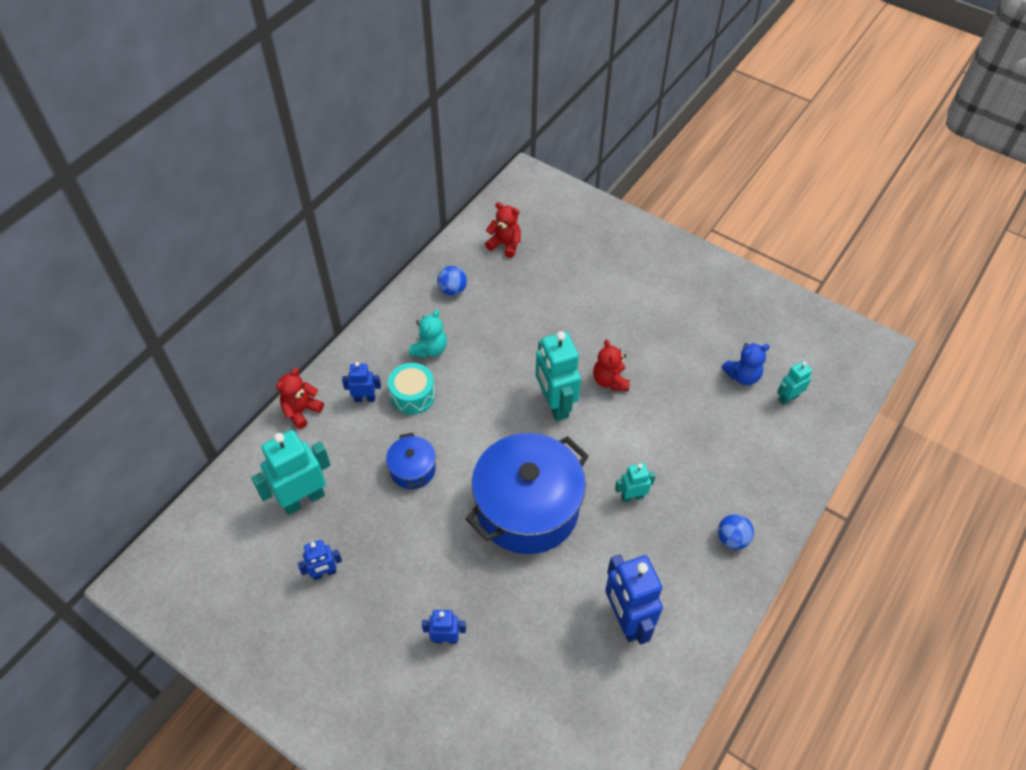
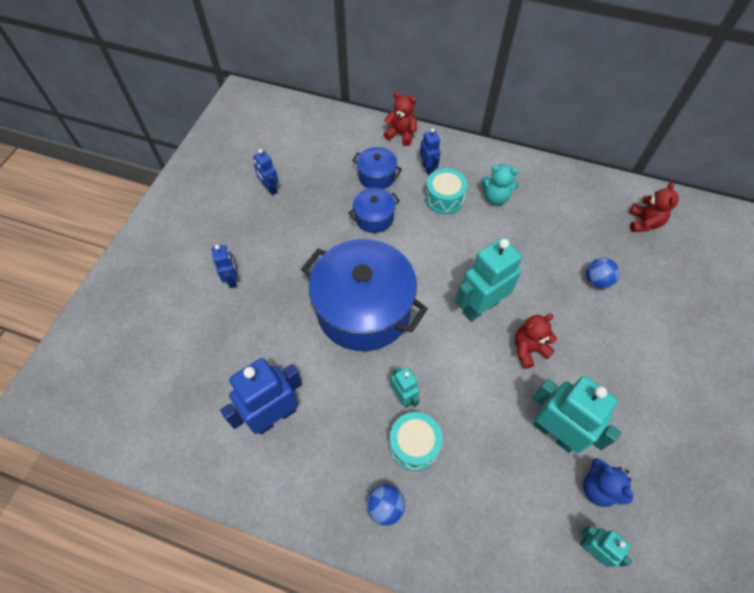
camera: 75 degrees right, 5 degrees up
(303, 499) = (326, 158): turquoise robot -> turquoise robot (555, 432)
(354, 452) = (377, 176): none -> blue pot
(452, 290) = (567, 196): blue ball -> blue ball (597, 281)
(680, 500) = (414, 444): none -> turquoise drum

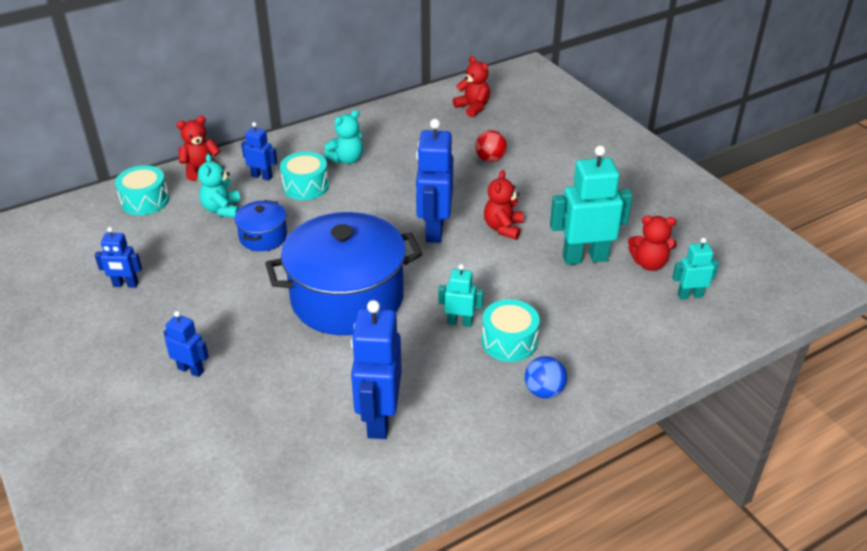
camera: 50 degrees left, 20 degrees down
(346, 134) = (145, 200): none -> turquoise drum
(377, 176) = (222, 209): blue pot -> turquoise teddy bear
(480, 306) = (434, 230): turquoise robot -> blue robot
(597, 281) = (490, 159): blue ball -> red ball
(598, 488) = (649, 263): blue teddy bear -> red teddy bear

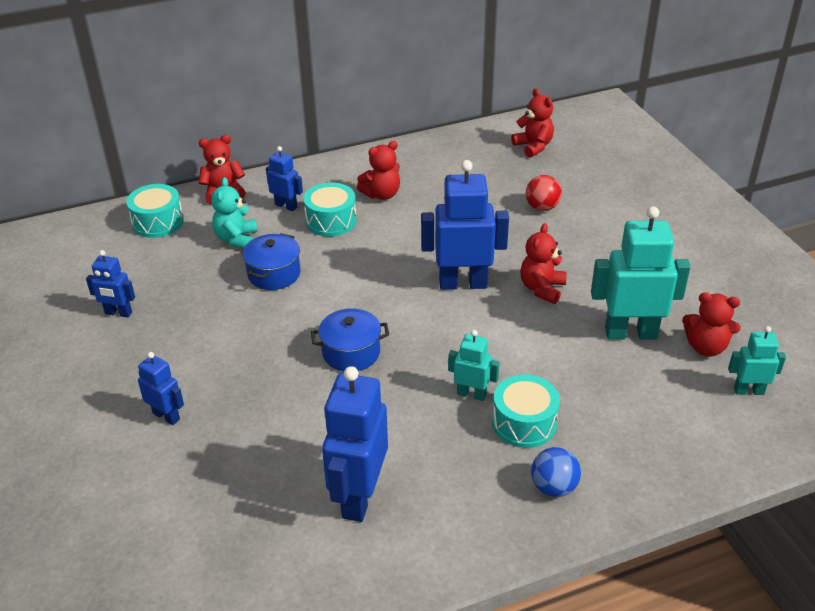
camera: 10 degrees right, 0 degrees up
(347, 159) = (381, 194): turquoise teddy bear -> red teddy bear
(347, 298) = (351, 352): blue pot -> blue pot, size x0.46
(434, 230) = (463, 283): blue robot -> blue robot turned 75 degrees clockwise

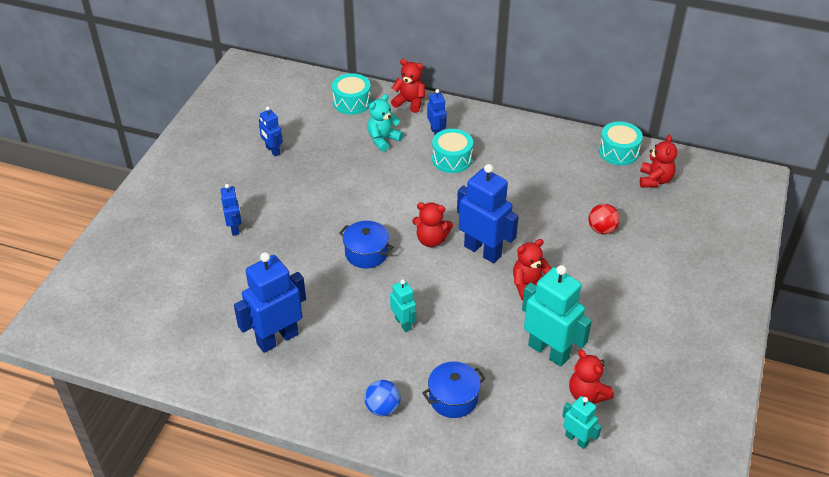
camera: 40 degrees right, 5 degrees up
(274, 274) = (379, 176): blue pot -> blue pot (453, 398)
(381, 194) = (505, 158): red teddy bear -> red teddy bear (431, 240)
(524, 423) = (412, 361): turquoise drum -> turquoise drum (618, 152)

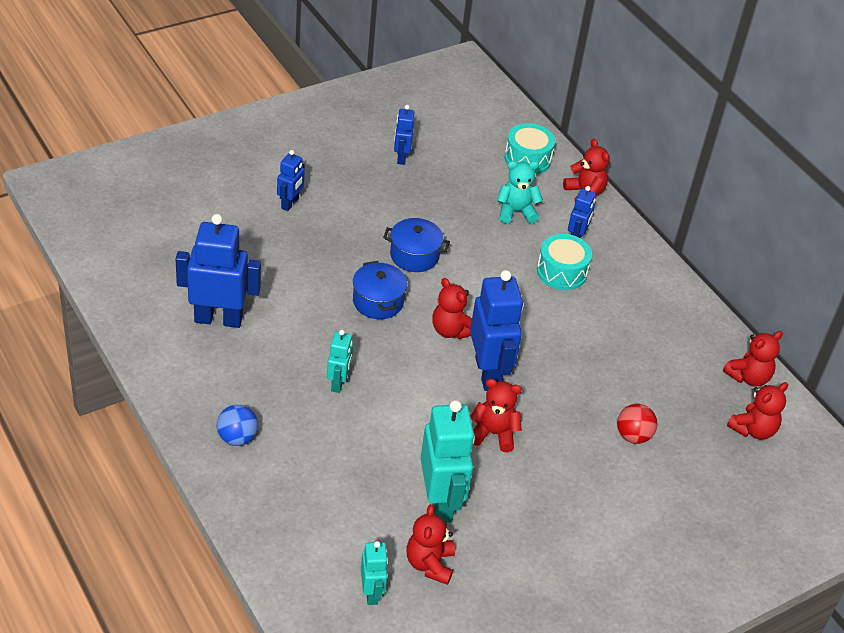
camera: 35 degrees right, 0 degrees up
(453, 398) = (305, 476): blue pot -> blue pot (414, 256)
(618, 152) = (748, 377): turquoise drum -> red teddy bear

